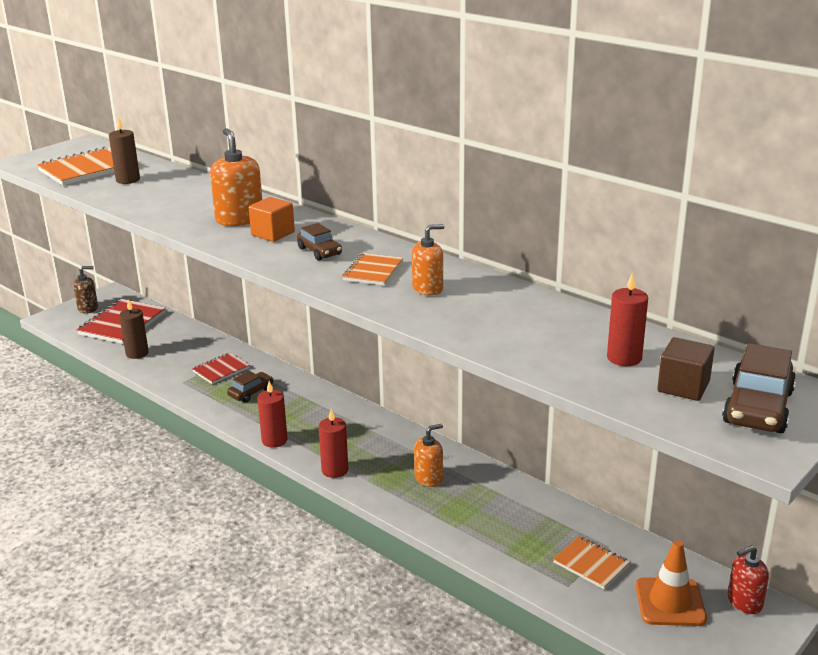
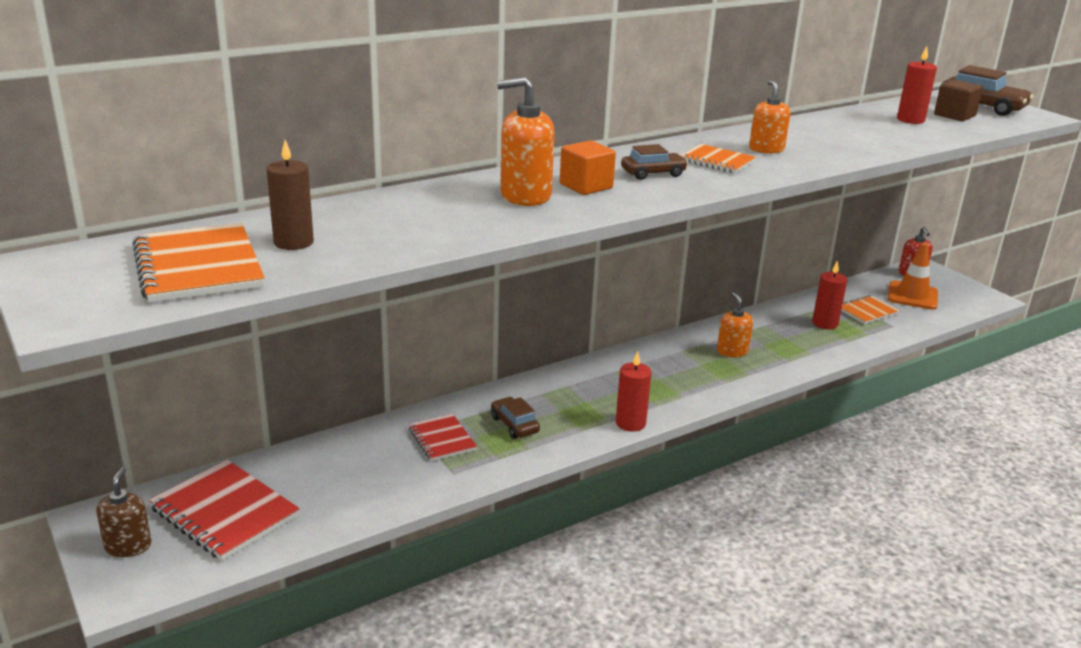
camera: 75 degrees left, 0 degrees up
(137, 353) = (339, 505): brown candle -> none
(335, 470) = (702, 396): red candle -> red candle (825, 323)

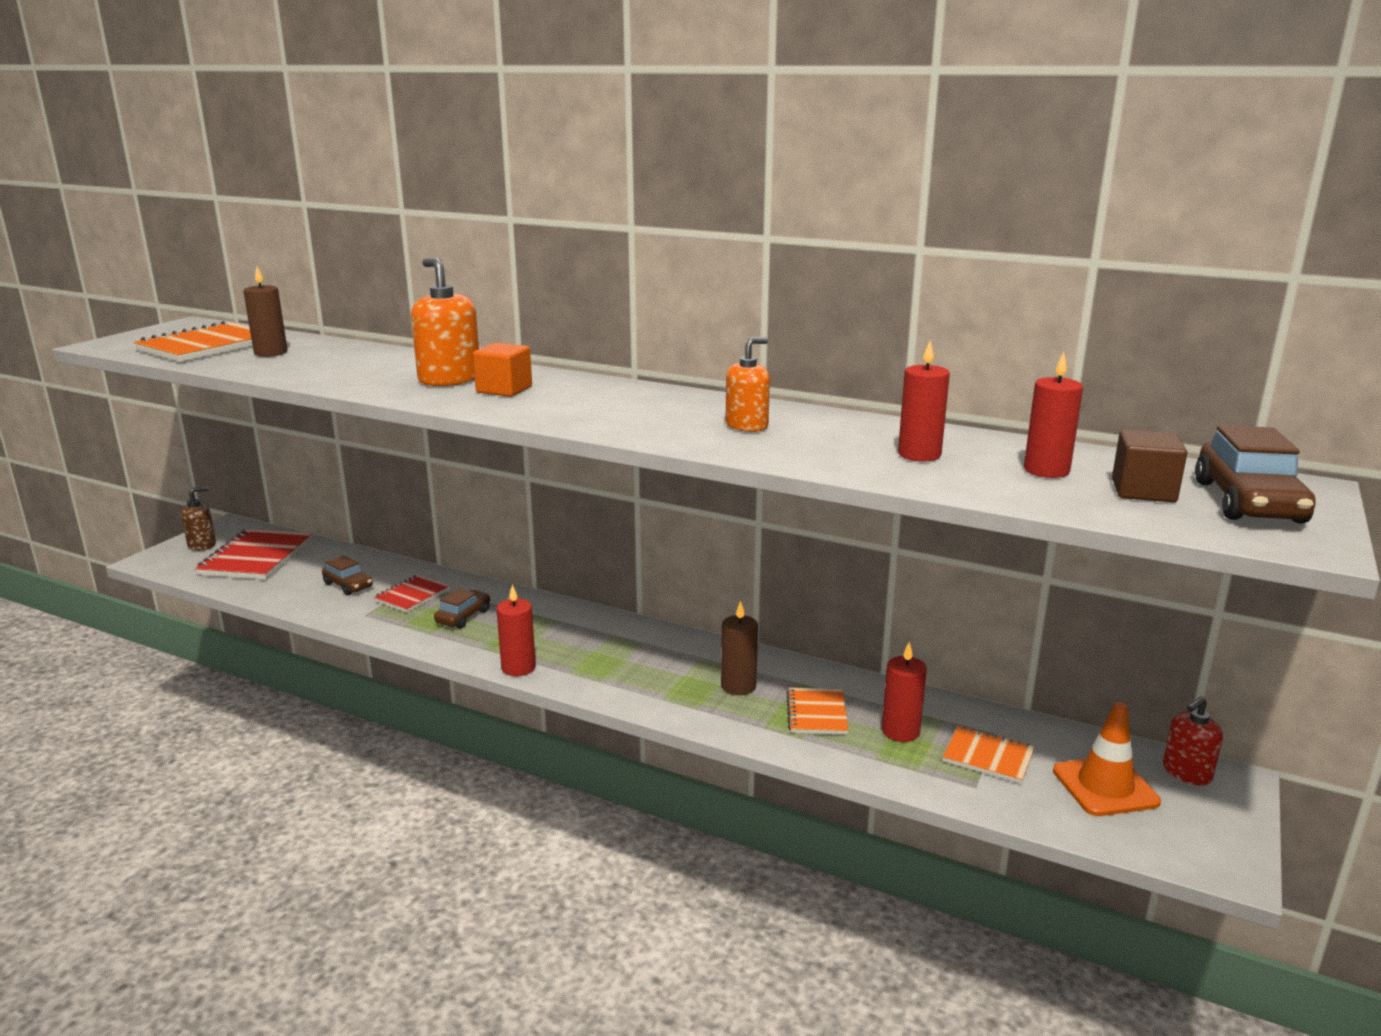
camera: 60 degrees right, 5 degrees down
(653, 173) = (579, 401): brown car -> brown car (348, 585)
(717, 161) = (663, 415): orange notebook -> orange notebook (816, 713)
(732, 351) = (738, 686): orange soap dispenser -> brown candle
(862, 132) = (919, 454): none -> red candle

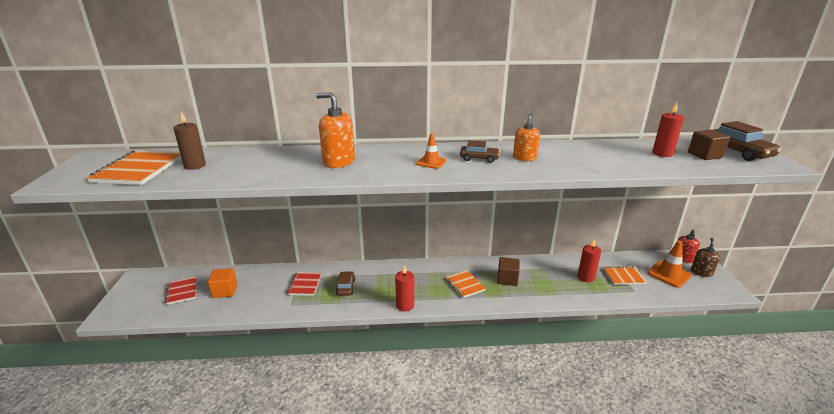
camera: 30 degrees left, 5 degrees up
(202, 545) = (133, 294): brown soap dispenser -> brown soap dispenser (701, 272)
(256, 557) = (182, 291): red notebook -> red notebook, size x0.59
(348, 585) = (261, 290): brown car -> brown car (479, 158)
(504, 389) = (379, 162): orange cube -> orange cube (225, 291)
(578, 404) = (431, 162): none -> orange traffic cone
(738, 686) = (507, 279): brown candle -> brown cube
(816, 713) = (549, 281): orange notebook -> orange notebook (465, 285)
(919, 454) = (611, 156): red candle -> none

